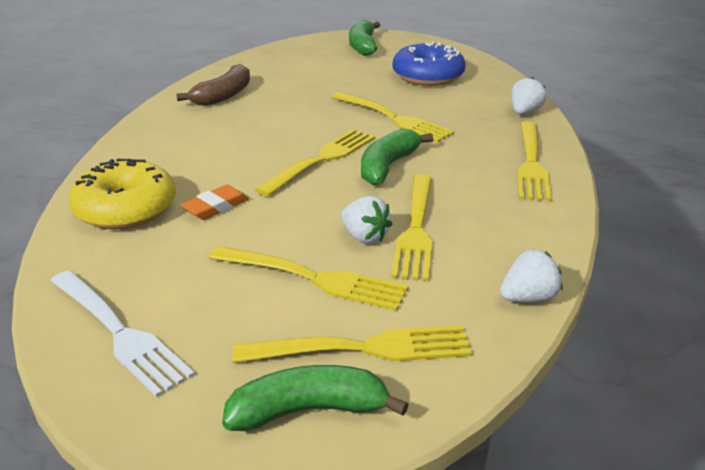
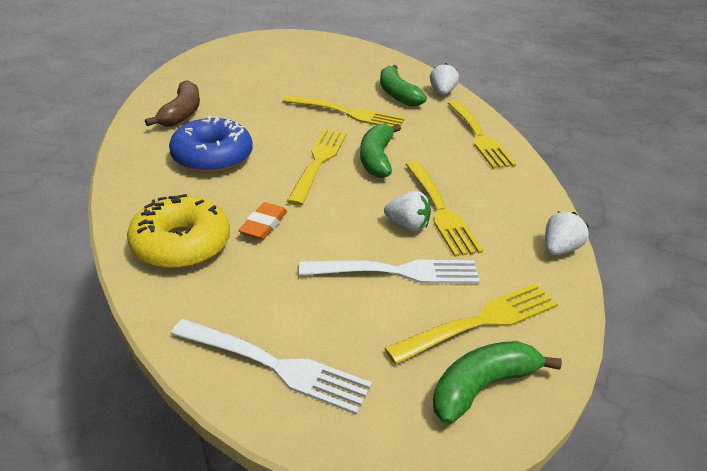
camera: 25 degrees left, 5 degrees up
(312, 278) = (395, 272): yellow fork -> white fork
(363, 46) = (269, 47): green banana -> green banana (397, 94)
(428, 76) = (345, 70): blue donut -> blue donut (212, 157)

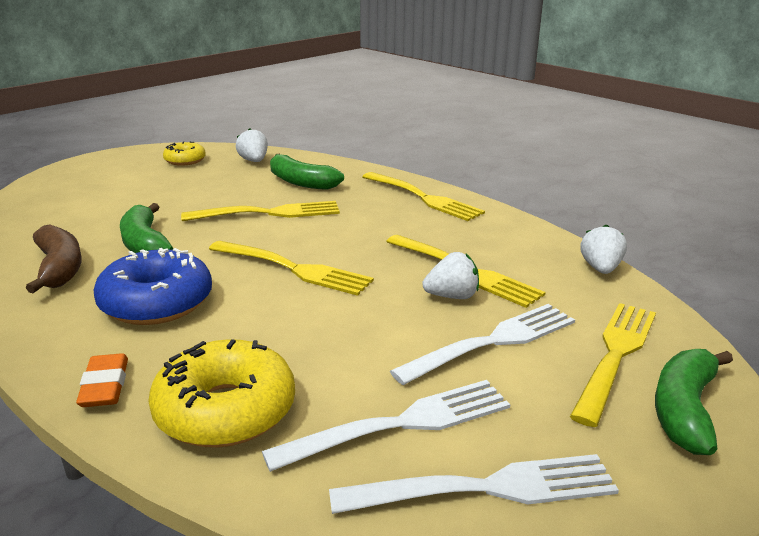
camera: 30 degrees left, 10 degrees down
(263, 225) = (303, 351): orange eraser -> orange eraser (105, 386)
(269, 300) = (399, 425): none -> white fork
(318, 163) = (292, 269): yellow fork -> yellow fork turned 135 degrees clockwise
(333, 52) = (185, 160): none -> yellow donut
(376, 158) = (349, 246): green banana -> green banana (145, 244)
(442, 92) = (344, 170): white strawberry -> white strawberry (254, 161)

